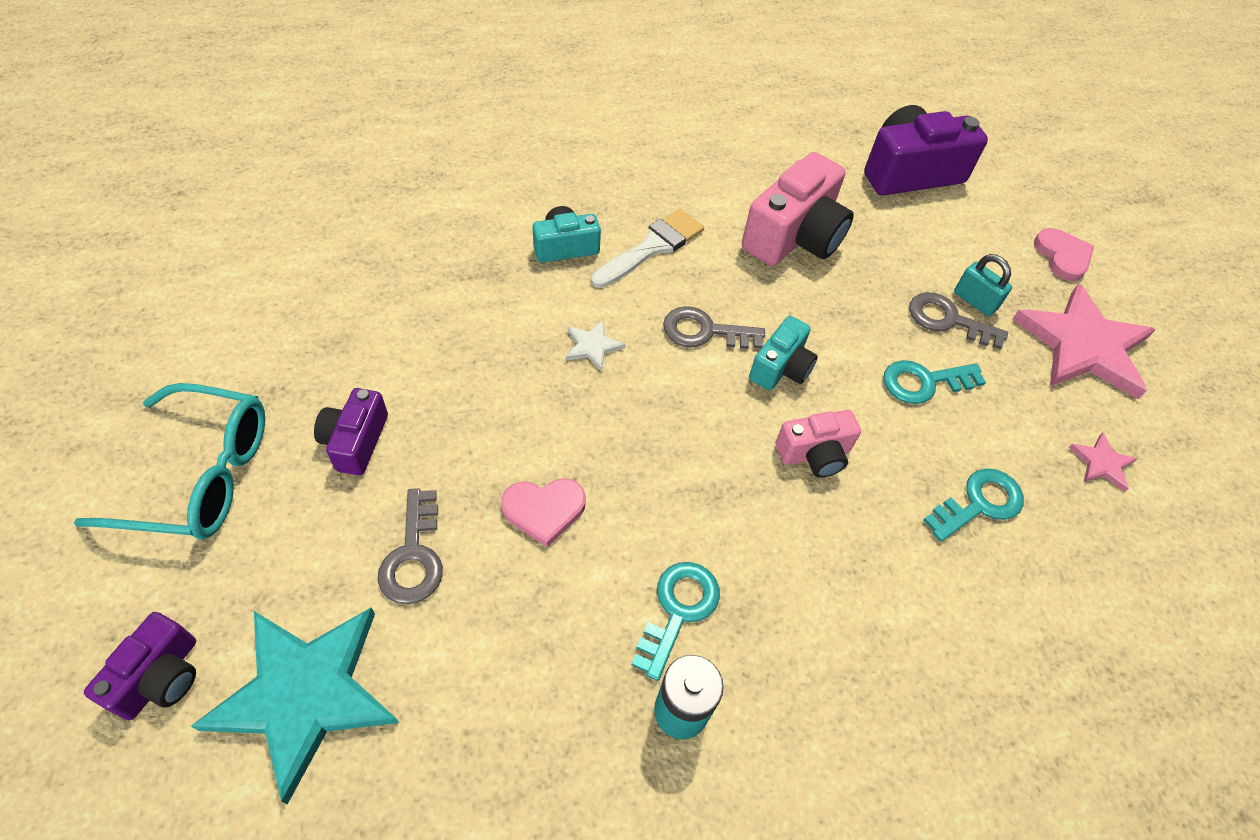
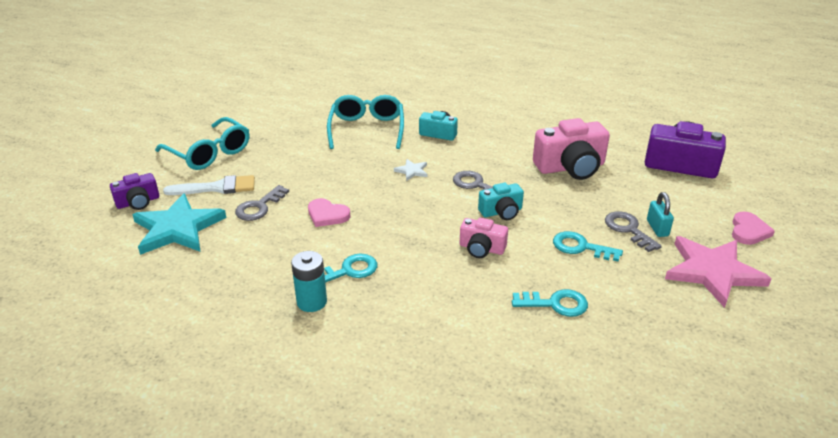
camera: 40 degrees right, 20 degrees down
(355, 441) = (275, 164): purple camera -> none
(444, 286) = (367, 129): none -> turquoise glasses
(652, 247) = (483, 147): white brush -> white brush (217, 188)
(1101, 463) = (660, 322): pink star -> none

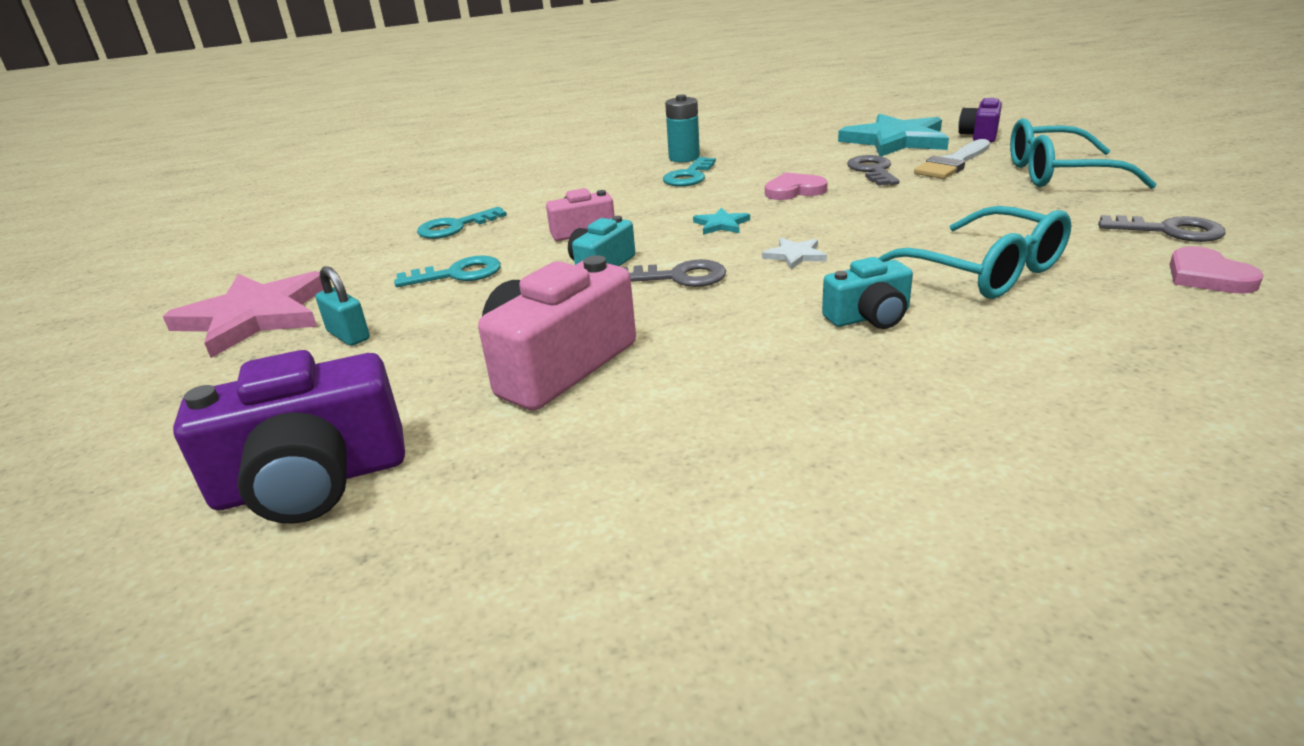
camera: 145 degrees right, 5 degrees down
(407, 209) = (721, 224): none -> turquoise star
(628, 229) = (397, 316): grey key -> grey key (1169, 231)
(748, 231) = (173, 393): pink heart -> pink heart (1207, 276)

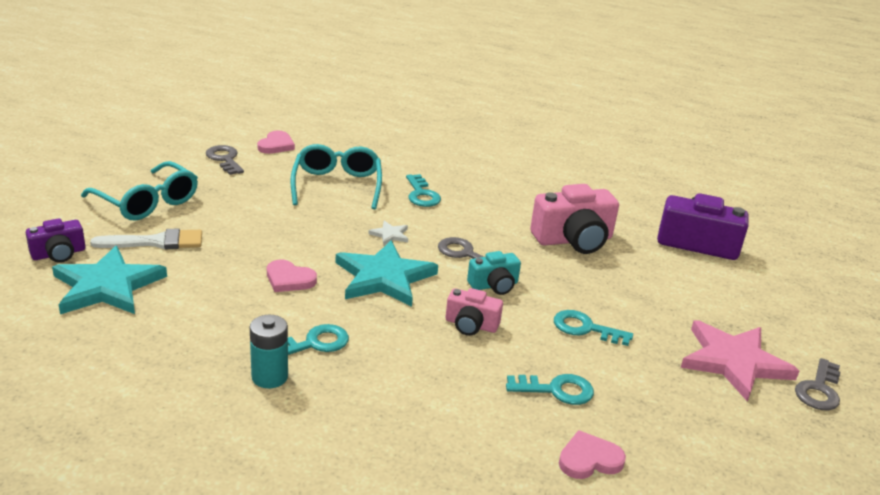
camera: 150 degrees left, 0 degrees up
(348, 335) = (672, 311): turquoise padlock -> none
(401, 209) = (589, 459): none -> pink heart
(721, 224) = (384, 277): turquoise star -> turquoise star, size x2.34
(869, 317) = (421, 194): turquoise camera -> turquoise key
(872, 170) = (207, 266): grey key -> grey key (819, 390)

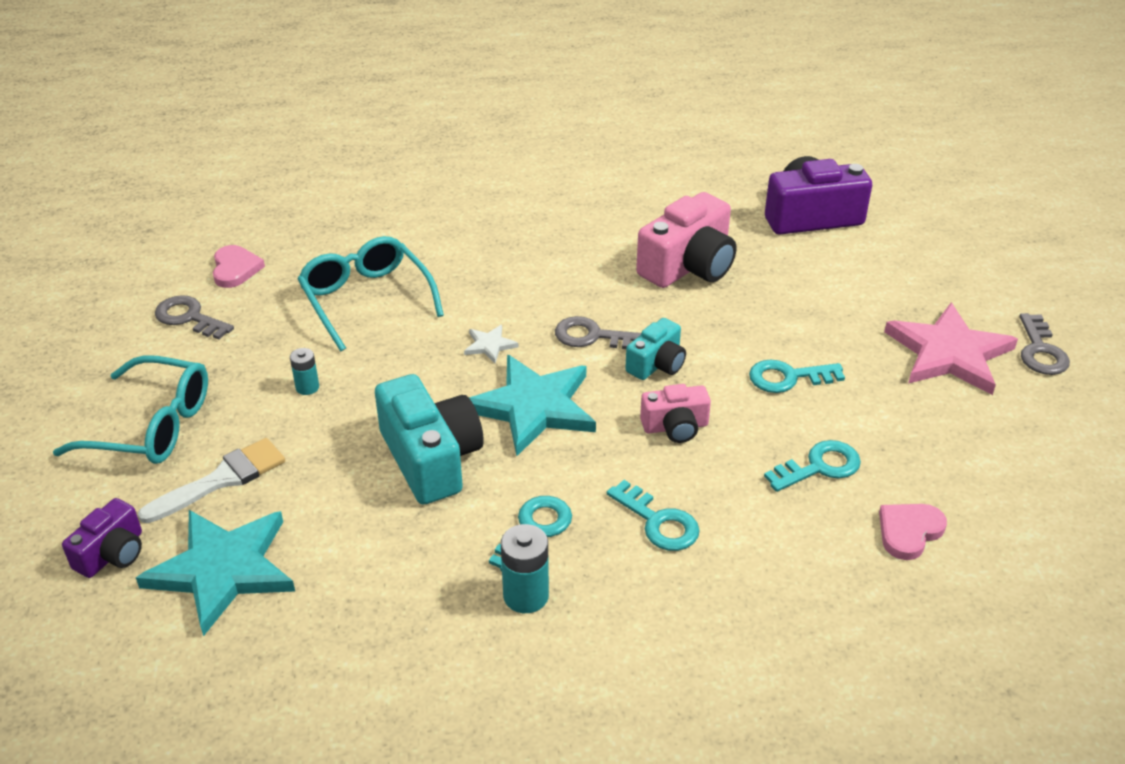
camera: 25 degrees left, 10 degrees up
(254, 216) = (307, 387): none -> turquoise battery
(289, 279) = (431, 458): pink heart -> turquoise camera
(421, 194) = (476, 272): turquoise key -> turquoise key (658, 522)

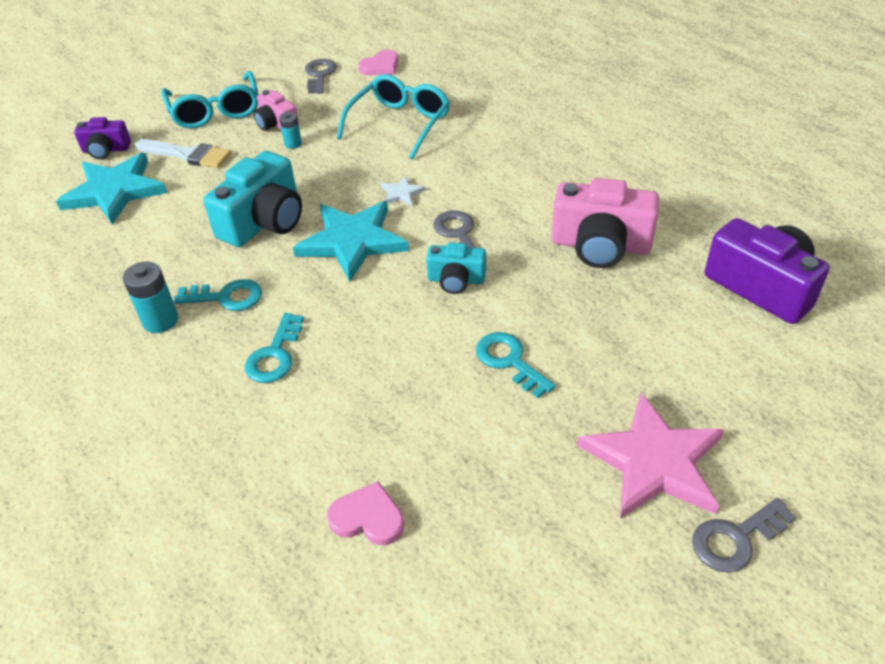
camera: 60 degrees right, 5 degrees up
(675, 427) = (389, 320): pink camera -> pink camera (276, 124)
(819, 467) = (408, 425): turquoise key -> none

